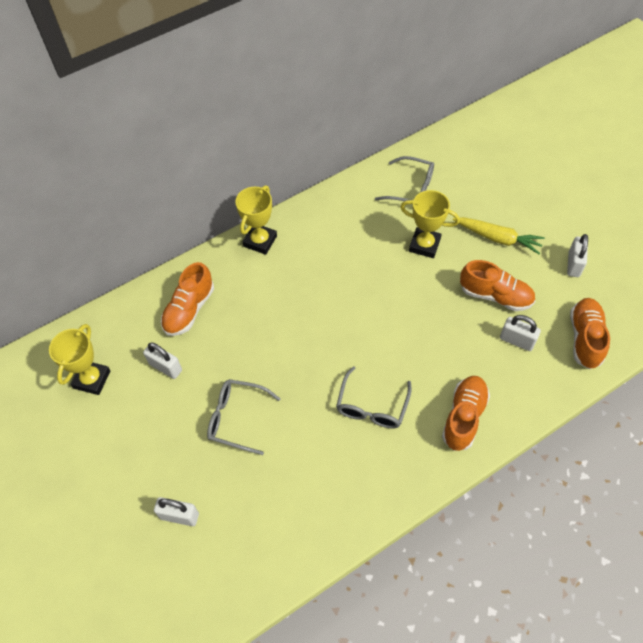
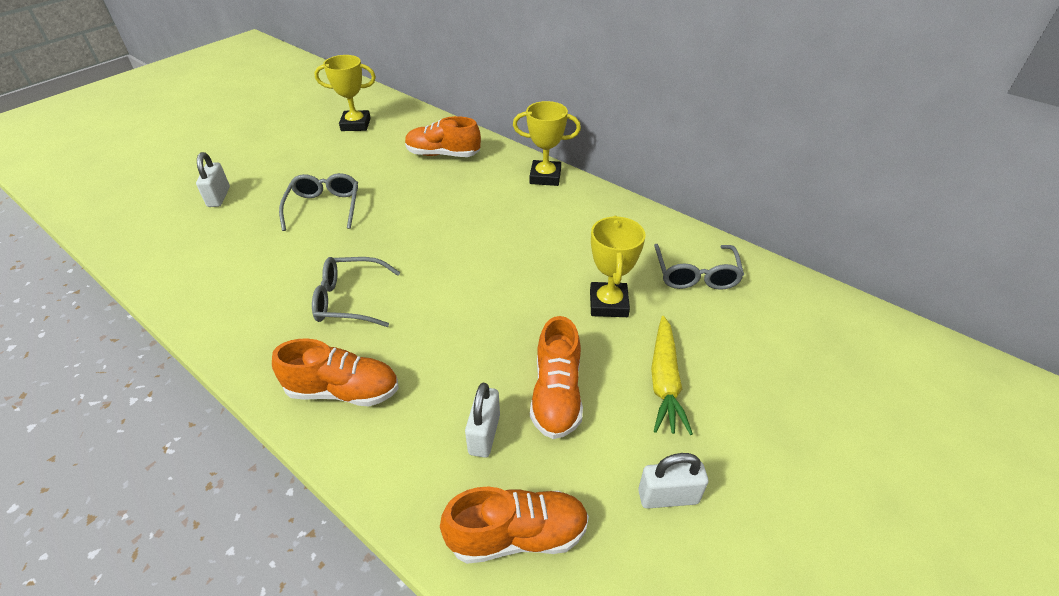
camera: 70 degrees right, 15 degrees down
(165, 367) = (375, 156): white padlock -> none

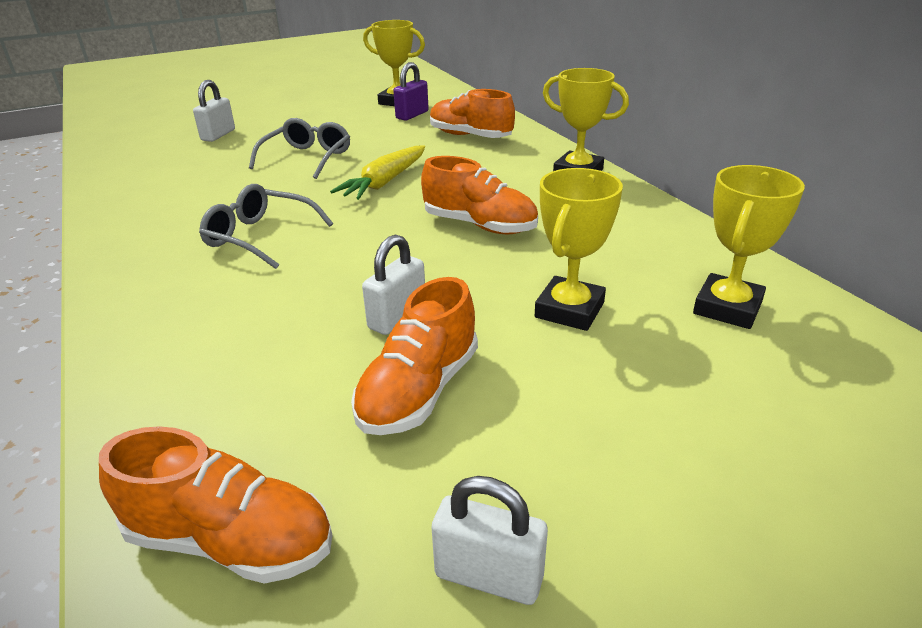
camera: 25 degrees right, 10 degrees down
(343, 391) = (176, 315): orange shoe -> orange shoe (480, 225)
(379, 139) = (412, 115): none -> purple padlock
(484, 434) = (290, 406): white padlock -> white padlock (397, 317)
(664, 381) = (591, 420): yellow carrot -> yellow carrot (385, 182)
(695, 275) = (727, 308): grey glasses -> yellow trophy

